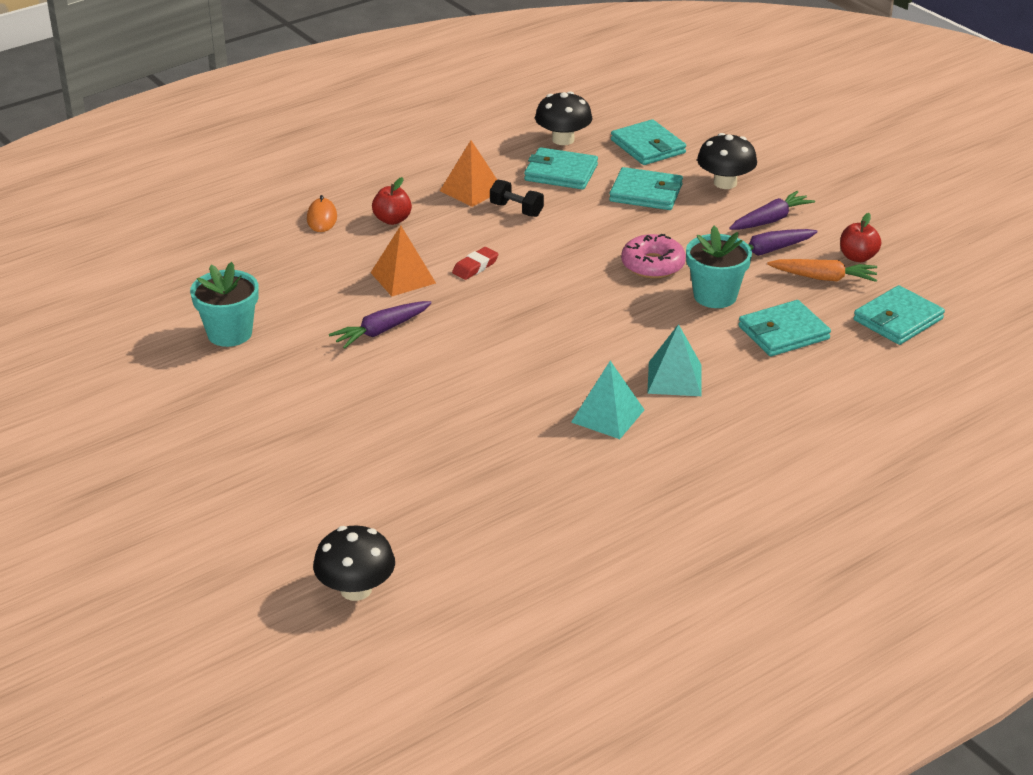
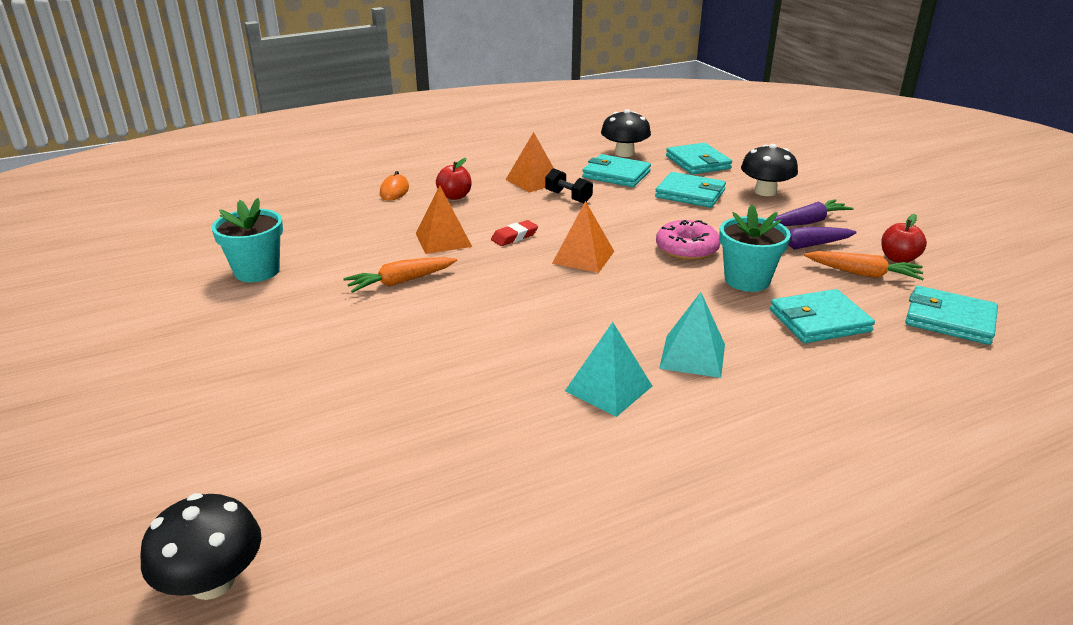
camera: 10 degrees right, 5 degrees down
(381, 331) = (401, 282): purple carrot -> orange carrot
(552, 285) = (583, 257): none -> orange pyramid
(898, 319) = (949, 319): turquoise wallet -> turquoise wallet turned 60 degrees clockwise

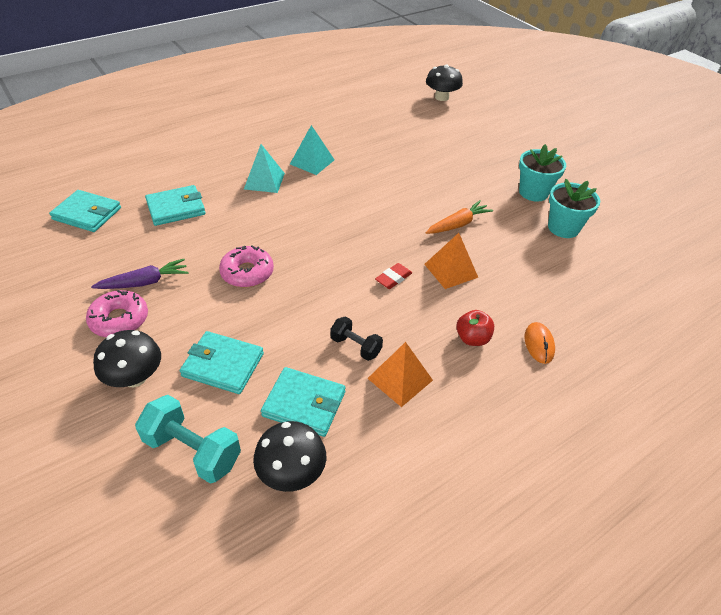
camera: 170 degrees right, 15 degrees up
(583, 257) = (333, 257): orange pyramid -> none
(698, 162) = (193, 451): turquoise wallet -> turquoise dumbbell
(747, 280) = (210, 240): turquoise flower pot -> turquoise flower pot (533, 192)
(807, 222) = (119, 320): purple carrot -> pink donut
(863, 274) = (115, 252): orange carrot -> none
(898, 259) = (72, 272): red apple -> none

